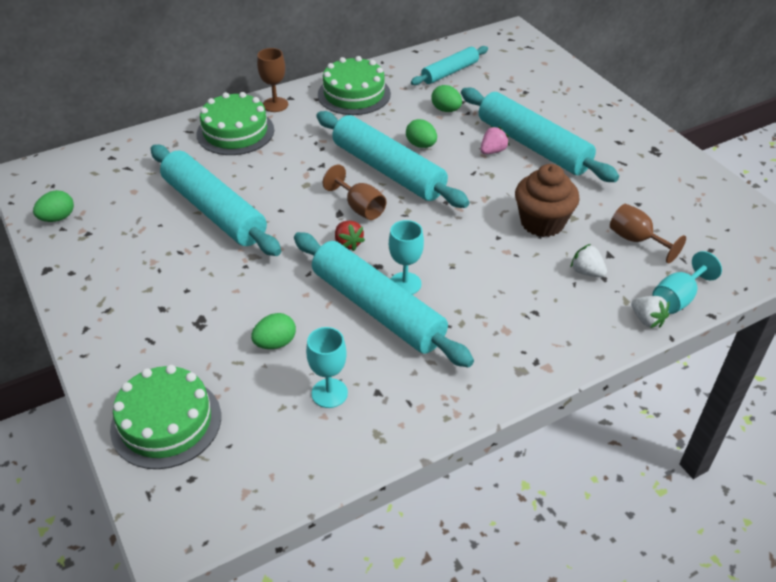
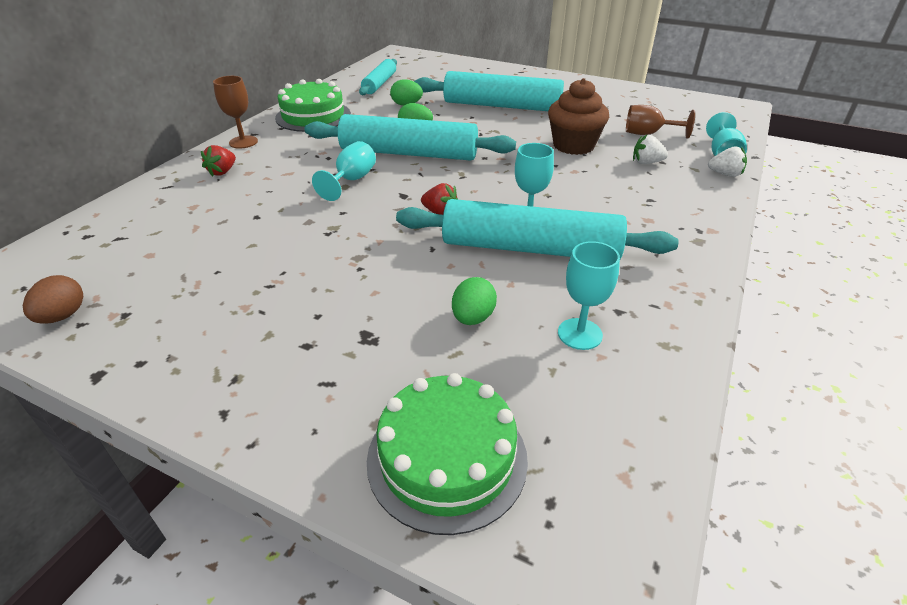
camera: 35 degrees left, 5 degrees down
(58, 218) = (63, 316): green egg -> brown egg
(214, 210) = (270, 236): turquoise rolling pin -> none
(235, 132) = (222, 172): green cake -> red strawberry
(316, 181) = (352, 180): none -> turquoise goblet
(360, 207) = (417, 185): brown goblet -> none
(493, 151) = (477, 117): pink strawberry -> none

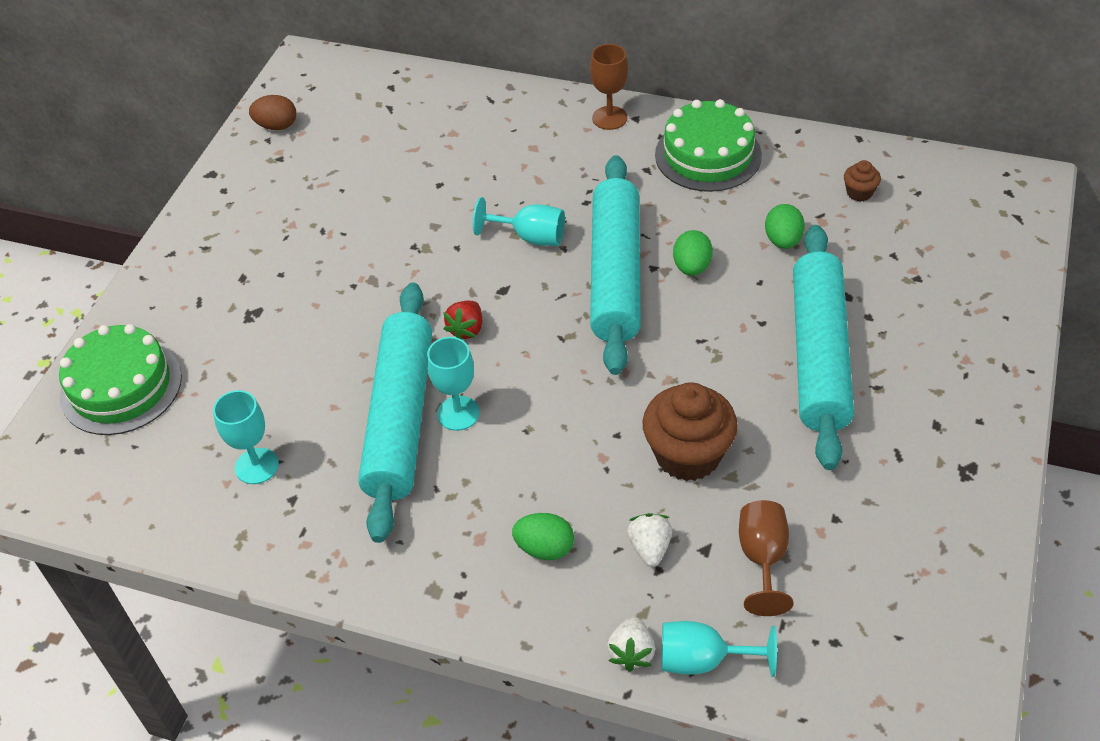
camera: 85 degrees right, 10 degrees up
(222, 172) = (530, 127): red strawberry -> none
(379, 84) = (859, 193): turquoise rolling pin -> brown cupcake
(473, 318) = (279, 382): green egg -> green egg (545, 548)

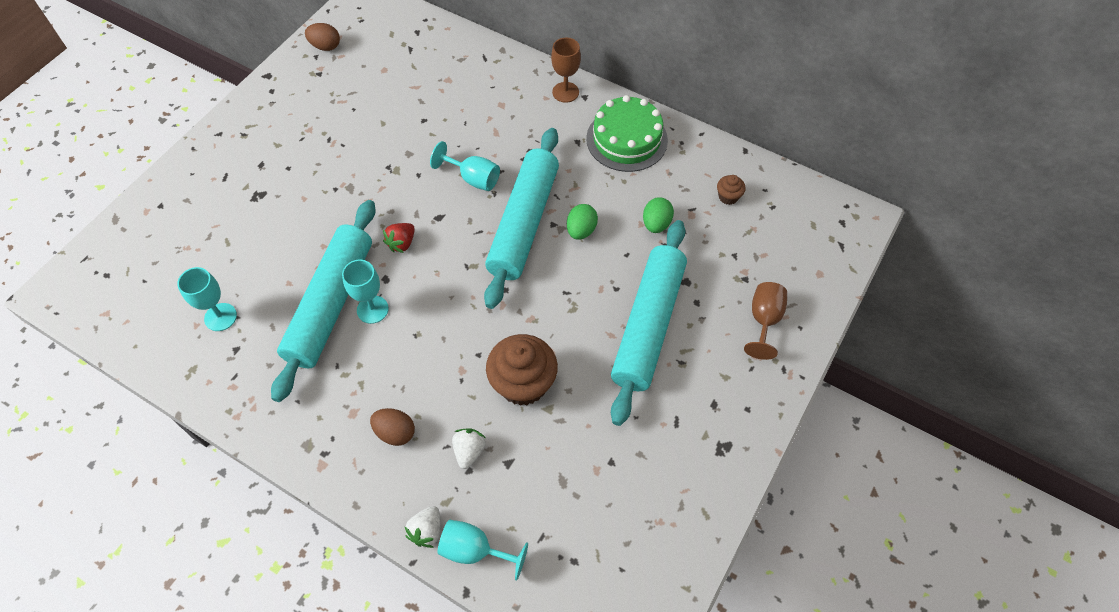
camera: 10 degrees right, 10 degrees up
(121, 386) = (150, 232): green cake -> none
(545, 548) = (395, 432): green egg -> brown egg
(762, 558) = (546, 480): brown goblet -> brown goblet (764, 320)

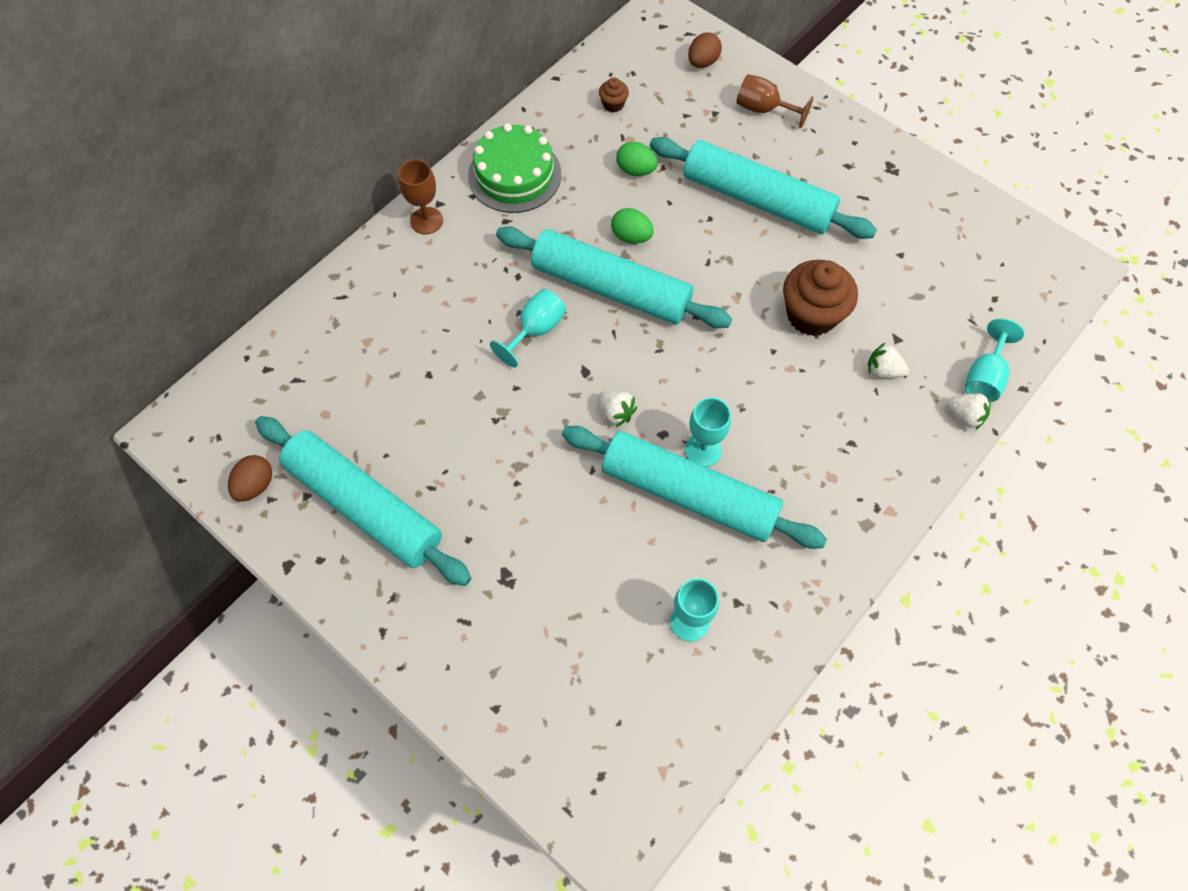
camera: 80 degrees left, 5 degrees up
(312, 105) = (364, 506): none -> turquoise rolling pin
(395, 432) = (858, 437): brown egg -> brown egg (702, 62)
(402, 243) = (616, 413): red strawberry -> white strawberry

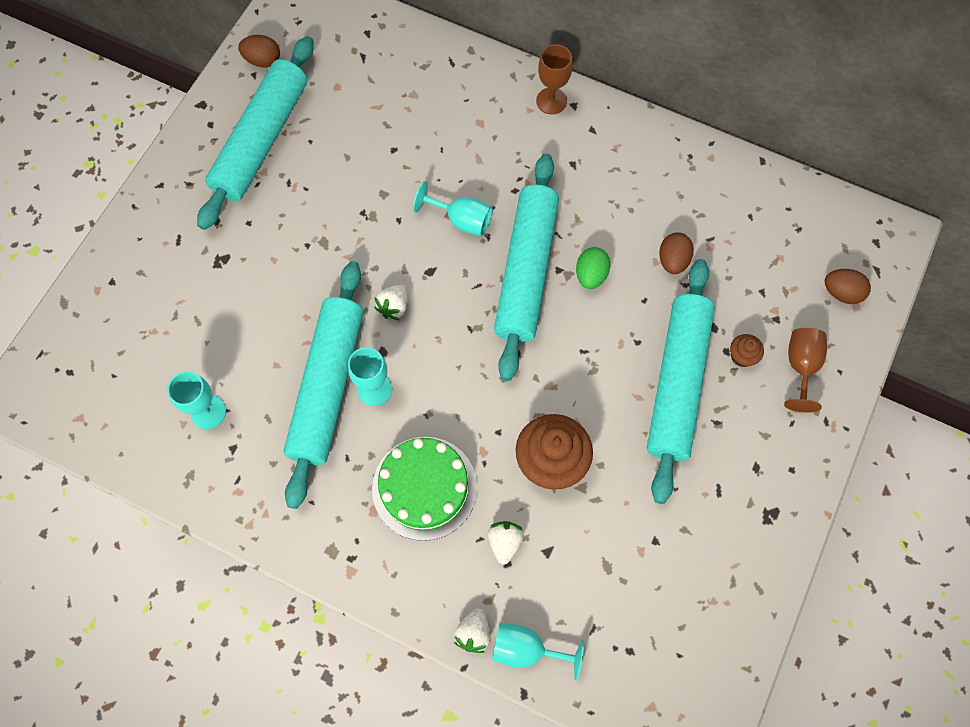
camera: 75 degrees right, 5 degrees up
(514, 175) = (628, 157): green cake -> green cake (424, 488)
(613, 104) = (749, 220): brown cupcake -> brown cupcake (742, 356)
(635, 170) = (673, 260): green egg -> brown egg

